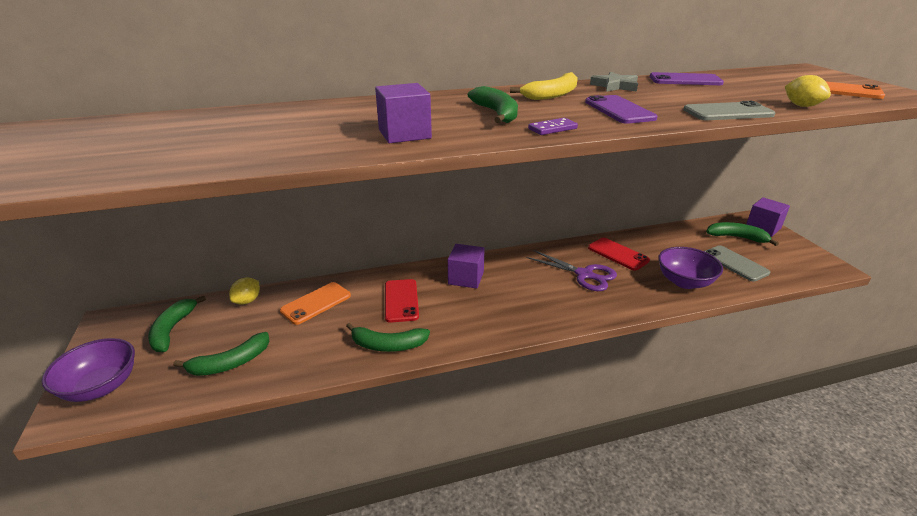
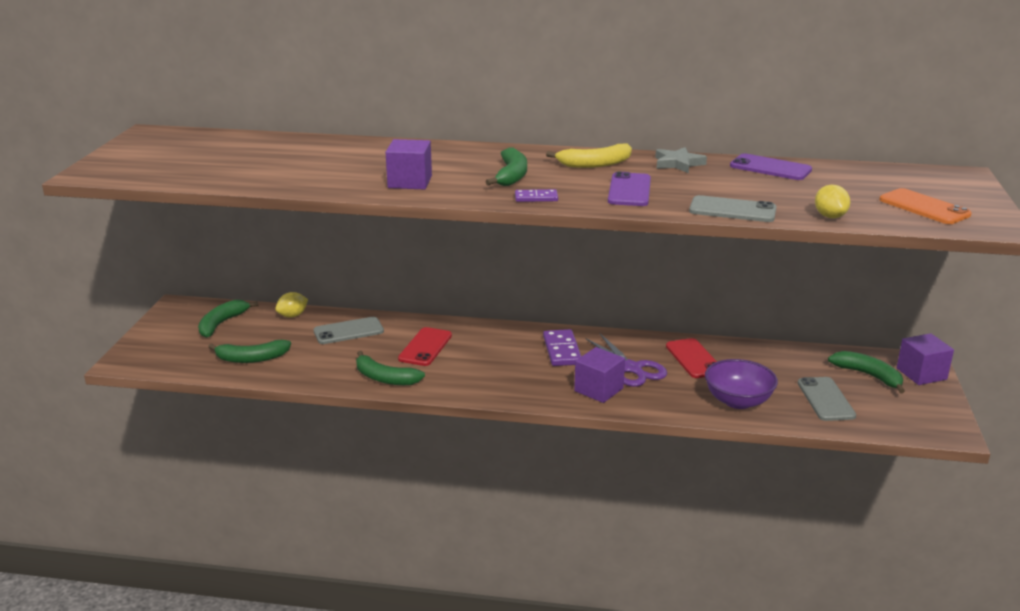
camera: 25 degrees right, 5 degrees down
(101, 386) = (153, 350): purple bowl -> none
(316, 303) = (348, 331): orange phone -> grey phone
(466, 278) = (504, 343): purple cube -> purple cube (598, 390)
(518, 273) = (562, 350): none -> purple domino

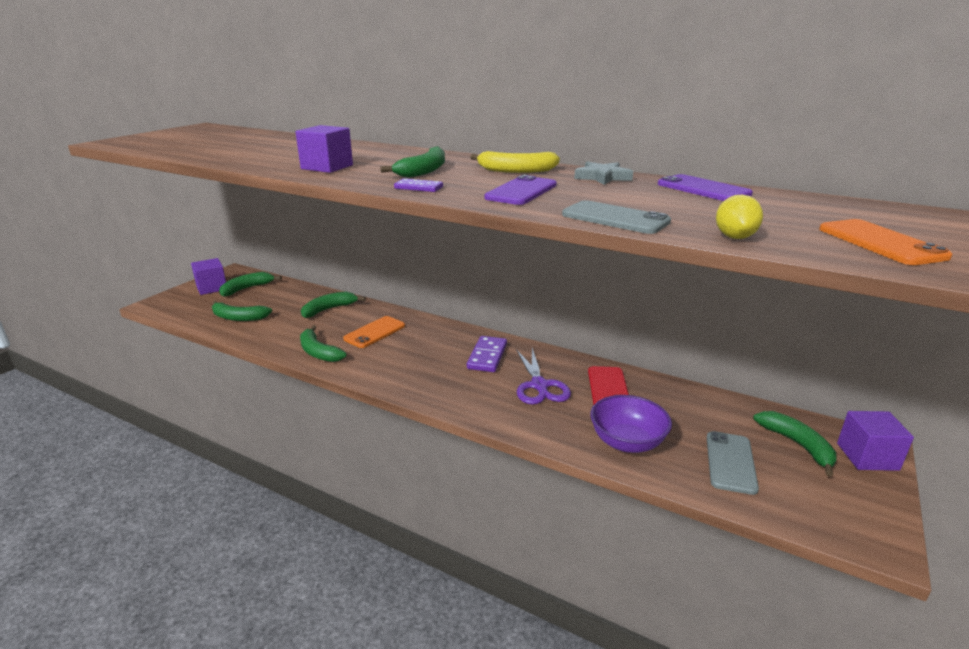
camera: 20 degrees right, 0 degrees up
(292, 315) = (301, 291): yellow lemon -> none
(348, 331) = (329, 309): grey phone -> green banana
(425, 347) = (375, 332): red phone -> orange phone
(598, 390) = (492, 400): purple cube -> purple cube (212, 288)

